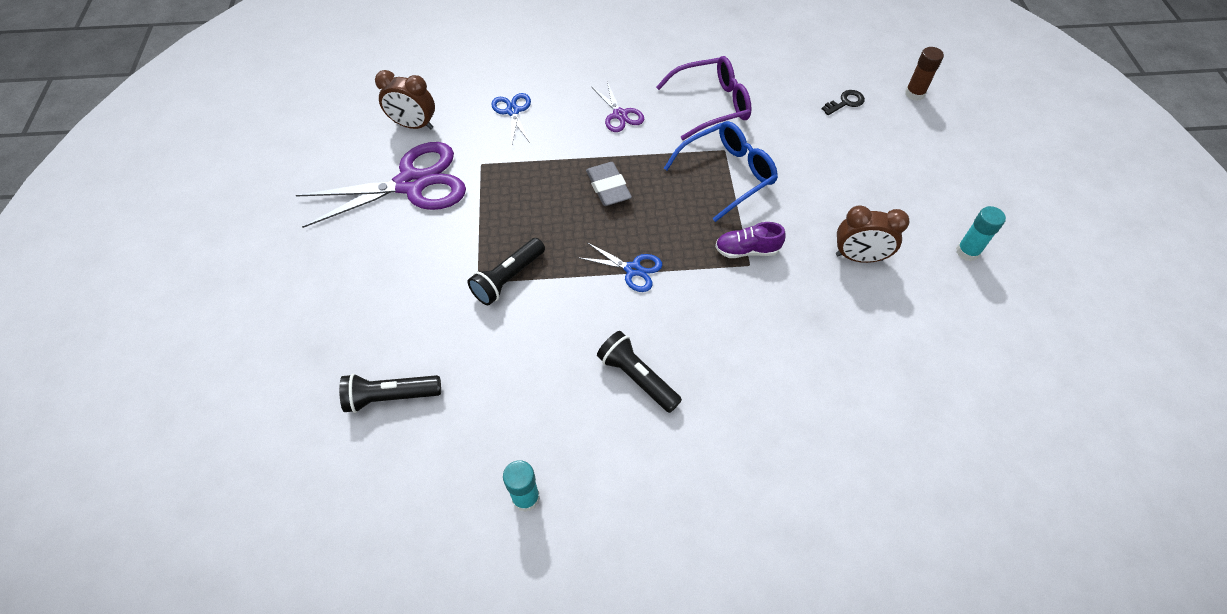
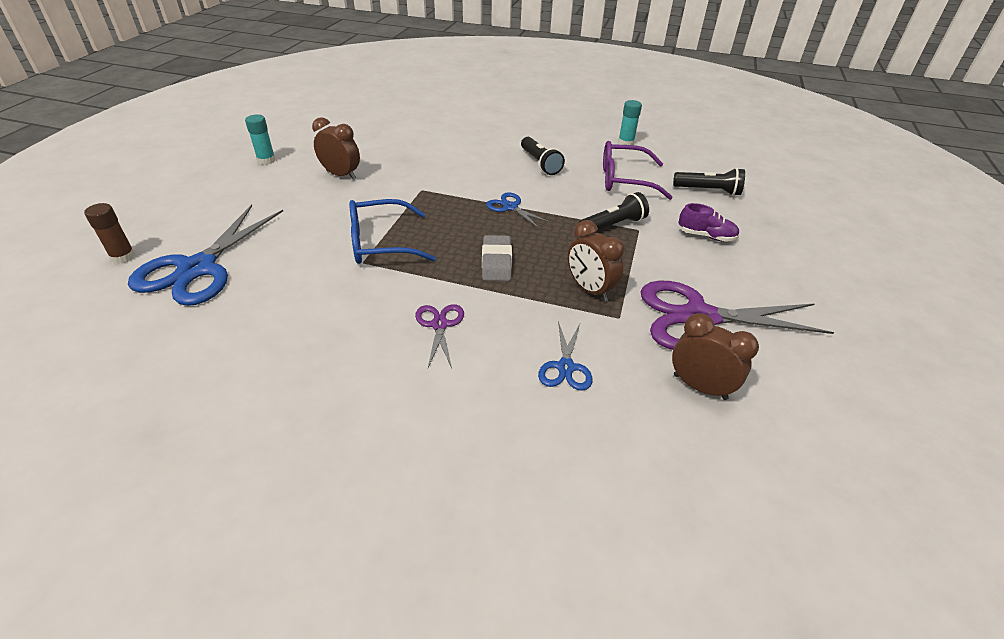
camera: 160 degrees left, 15 degrees down
(512, 183) = (589, 289): none -> brown clock
(710, 105) = (332, 306): purple glasses -> purple glasses (625, 180)
(747, 250) = (415, 196): purple shoe -> purple shoe (706, 236)
(845, 102) = (197, 268): black key -> blue scissors

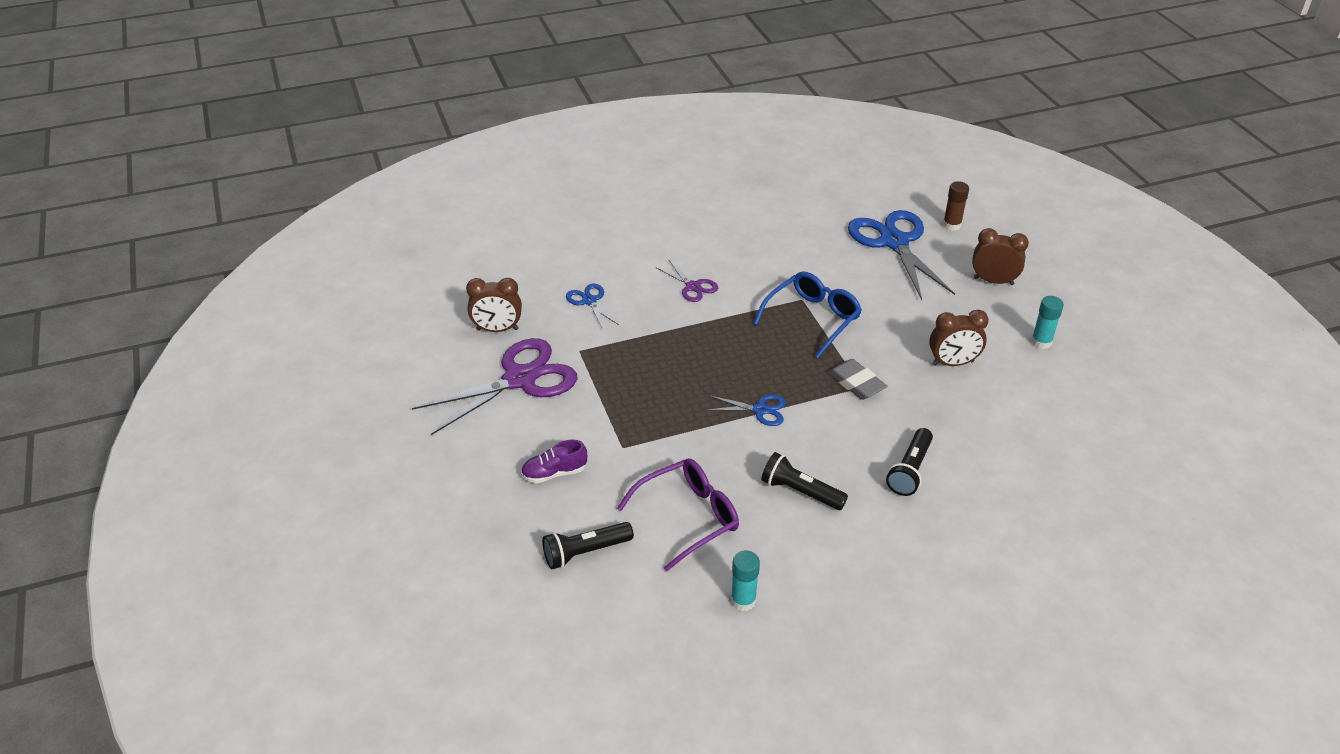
camera: 145 degrees right, 0 degrees up
(496, 262) = (709, 348): grey eraser -> grey eraser (856, 383)
(589, 289) = (617, 361): brown clock -> brown clock (993, 281)
(612, 225) = (650, 438): black flashlight -> black flashlight (910, 470)

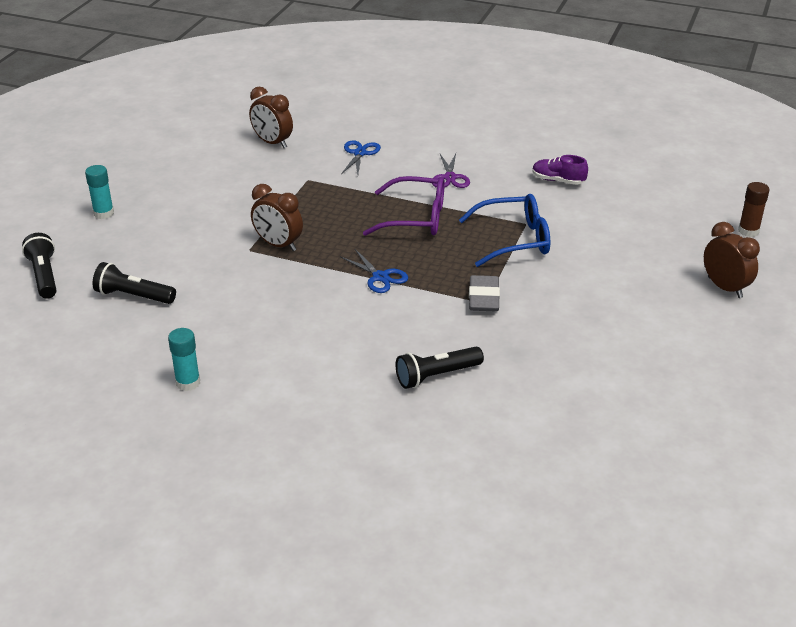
camera: 40 degrees right, 5 degrees down
(520, 379) = (243, 178): purple scissors -> none
(554, 473) = (183, 242): purple shoe -> purple shoe (558, 180)
(687, 518) = (227, 313): purple glasses -> purple glasses (414, 218)
(800, 492) = (330, 342): black flashlight -> black flashlight (44, 276)
(894, 242) = (671, 220): blue scissors -> none
(953, 363) = (590, 325): brown clock -> brown clock (278, 245)
(1041, 342) = (702, 351): turquoise glue stick -> turquoise glue stick (104, 213)

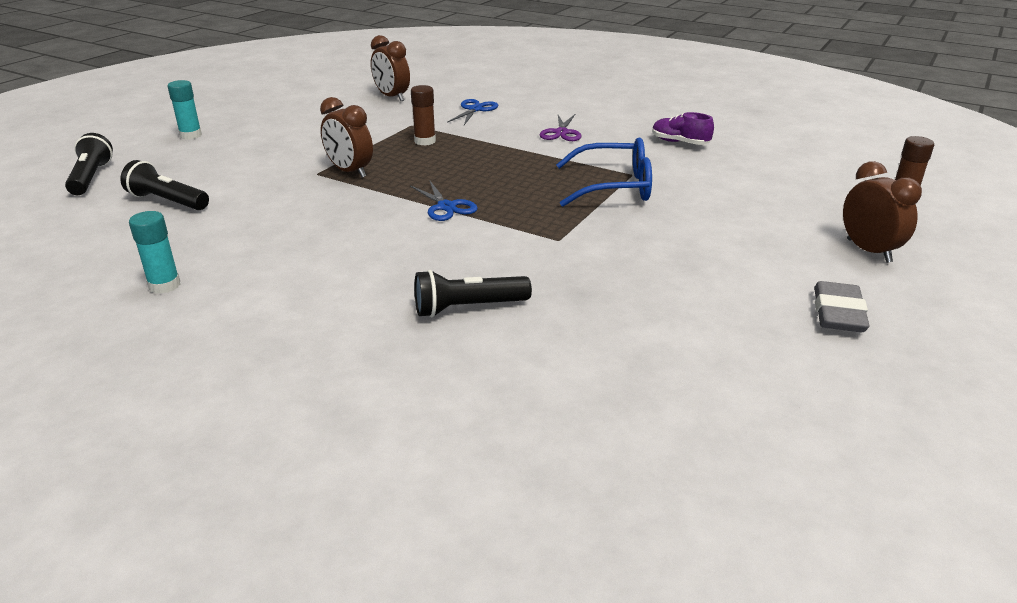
camera: 10 degrees right, 5 degrees down
(329, 200) = (425, 141): none -> brown glue stick
(414, 218) = (509, 161): purple glasses -> none
(483, 298) = (559, 235): grey eraser -> grey eraser (838, 313)

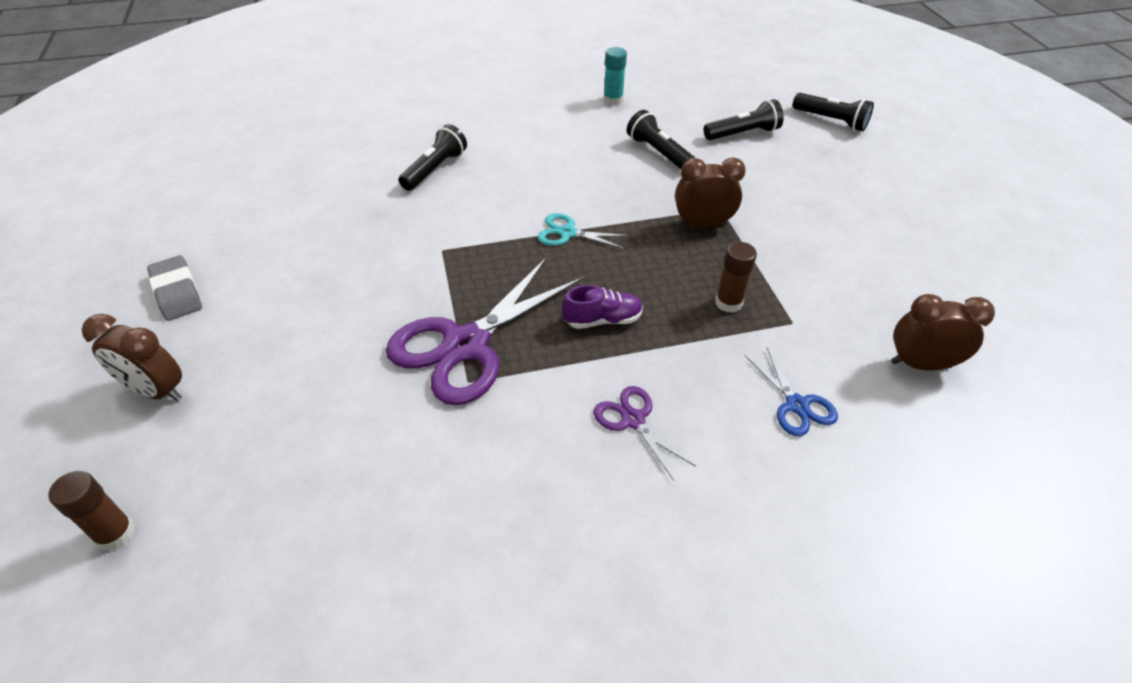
camera: 135 degrees right, 15 degrees up
(191, 135) = (897, 186): turquoise glue stick -> none
(260, 221) = (658, 153): none -> black flashlight
(446, 207) = (567, 233): blue scissors -> turquoise scissors
(613, 187) = (466, 345): blue glasses -> purple scissors
(679, 142) = (474, 501): purple shoe -> purple shoe (602, 320)

